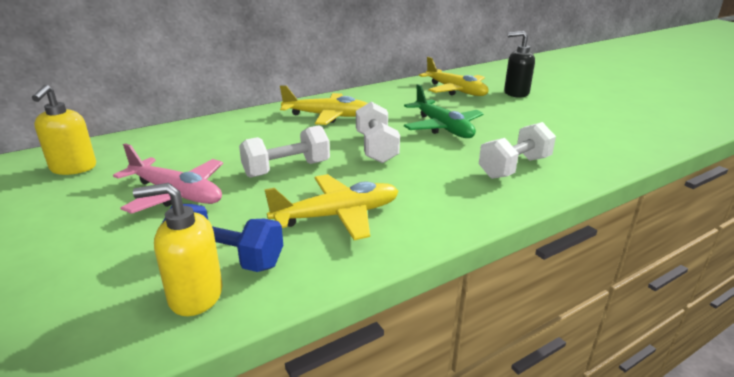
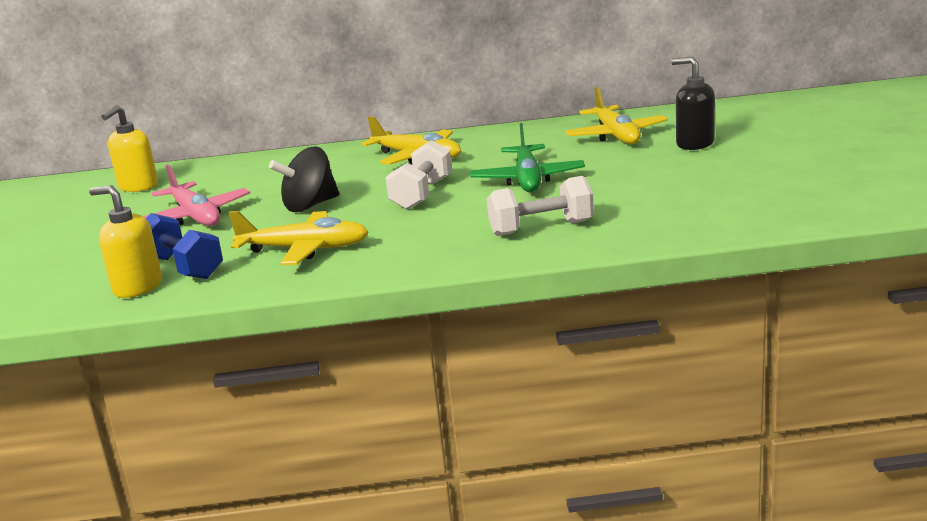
camera: 30 degrees right, 5 degrees down
(286, 169) = (310, 206): white dumbbell -> black spinning top

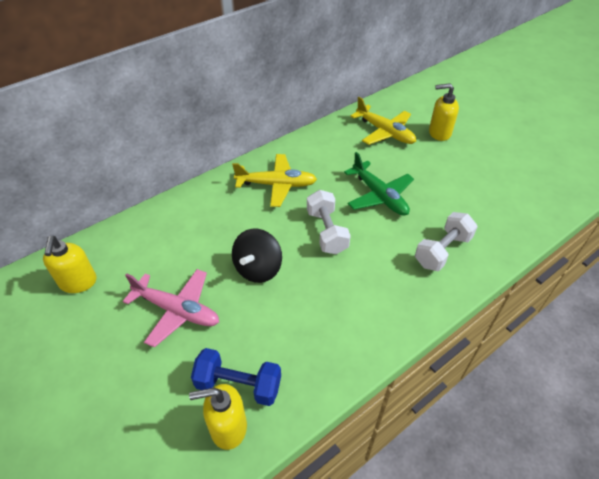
camera: 35 degrees left, 25 degrees up
(305, 249) = (311, 327): yellow plane -> none
(694, 144) = (439, 133): black soap dispenser -> yellow soap dispenser

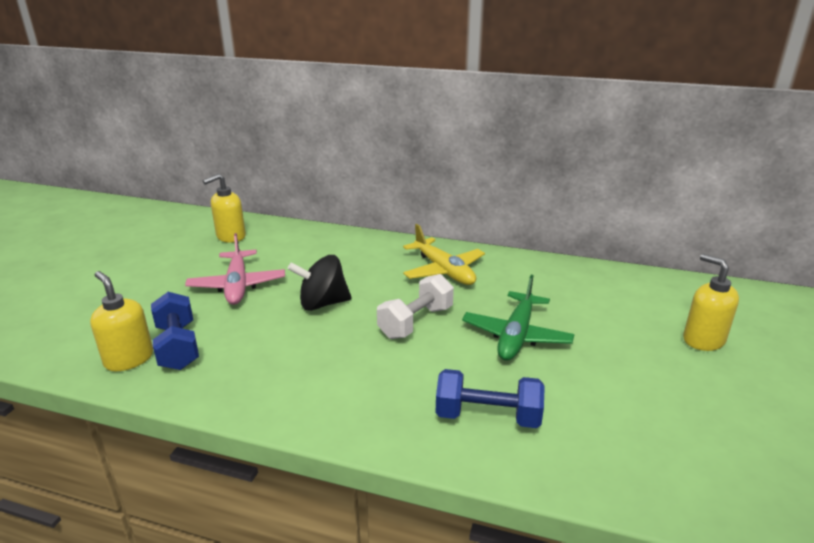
camera: 55 degrees right, 20 degrees down
(385, 132) = (630, 301): yellow plane -> none
(442, 251) = (487, 416): white dumbbell -> blue dumbbell

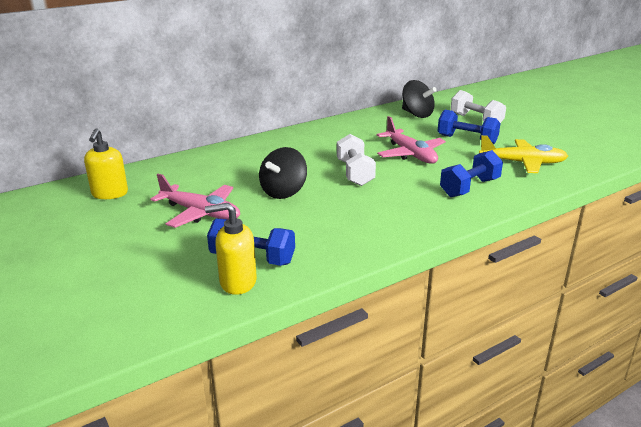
camera: 50 degrees left, 0 degrees up
(444, 271) = (310, 145): yellow plane -> yellow plane (523, 163)
(516, 336) = (410, 154): green plane -> pink plane
(626, 358) = (467, 140): none -> blue dumbbell
(635, 293) = (417, 114): none -> black spinning top
(703, 340) = (476, 120): yellow soap dispenser -> white dumbbell

